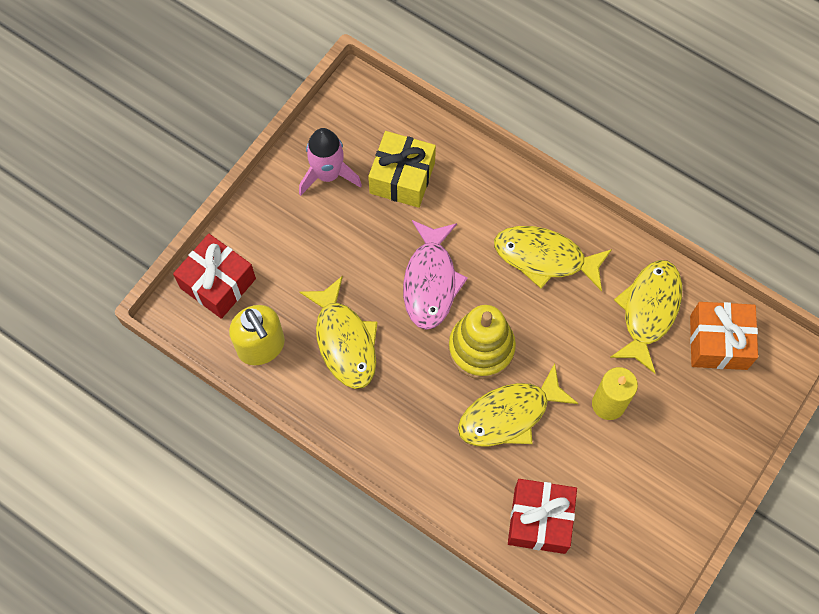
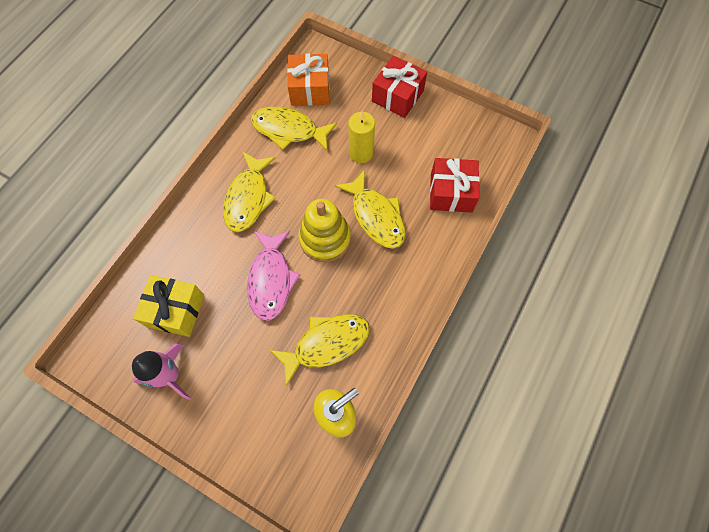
camera: 95 degrees left, 0 degrees up
(218, 283) = (278, 465): red gift -> red gift (397, 96)
(430, 282) = (271, 280): pink fish -> pink fish turned 90 degrees clockwise

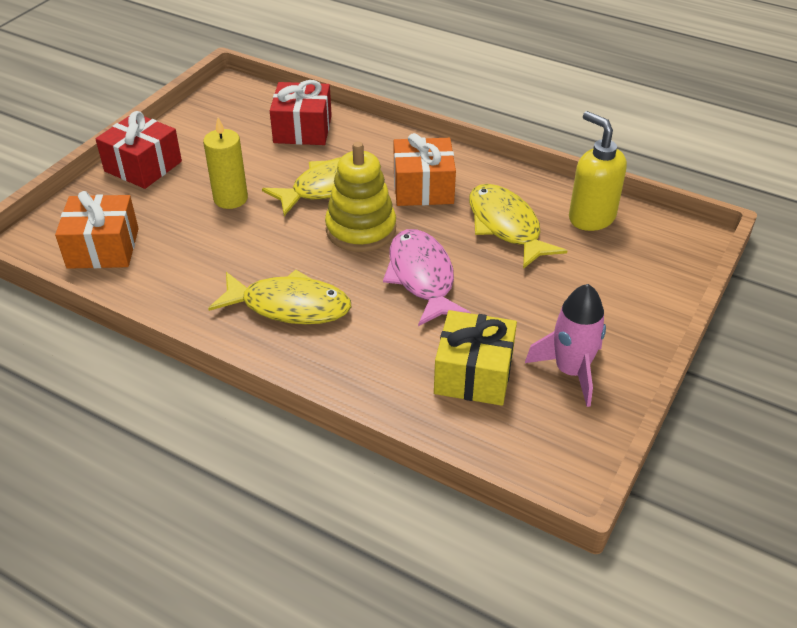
camera: 90 degrees left, 25 degrees down
(271, 280) = (422, 277): pink fish -> pink fish turned 105 degrees counterclockwise
(289, 130) = (174, 268): yellow fish -> none
(375, 282) = (423, 188): none -> orange gift

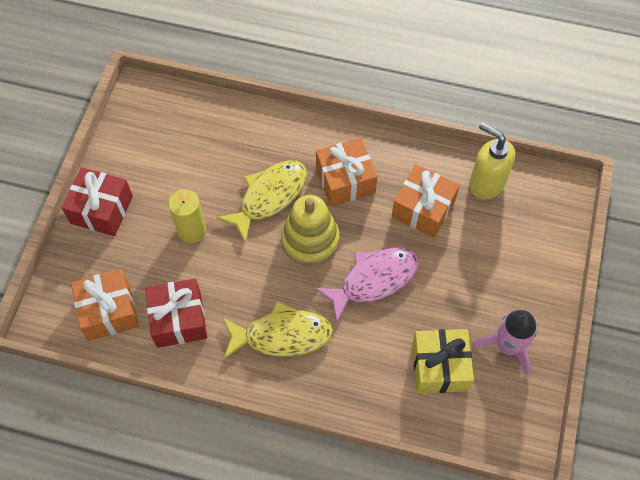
camera: 15 degrees left, 20 degrees up
(303, 129) = (222, 132): red gift -> red gift (179, 319)
(422, 277) = (374, 280): pink fish -> pink fish turned 90 degrees clockwise
(506, 226) = (423, 209): yellow fish -> orange gift

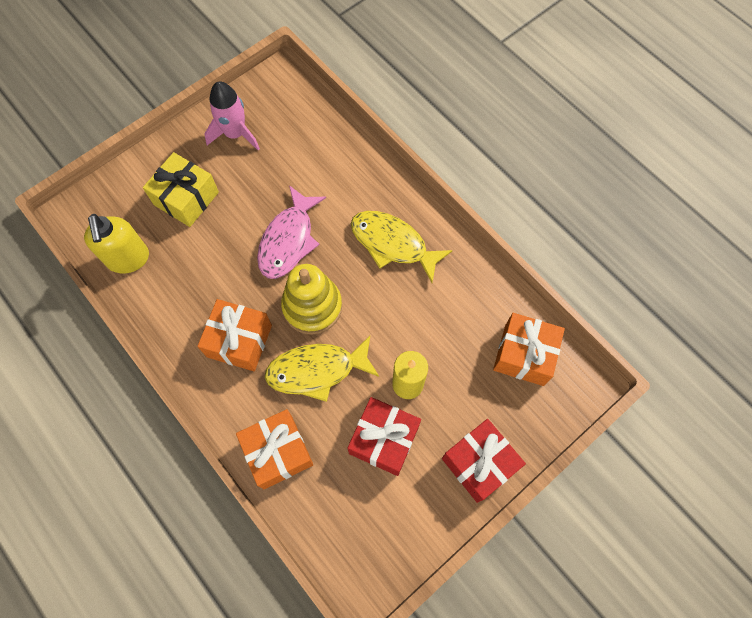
camera: 145 degrees left, 5 degrees up
(179, 319) = (468, 309): red gift -> red gift (384, 440)
(374, 280) = (288, 240): pink fish -> pink fish turned 75 degrees counterclockwise
(423, 209) = (198, 271): orange gift -> orange gift (278, 452)
(439, 367) = (295, 150): yellow gift -> yellow gift (186, 198)

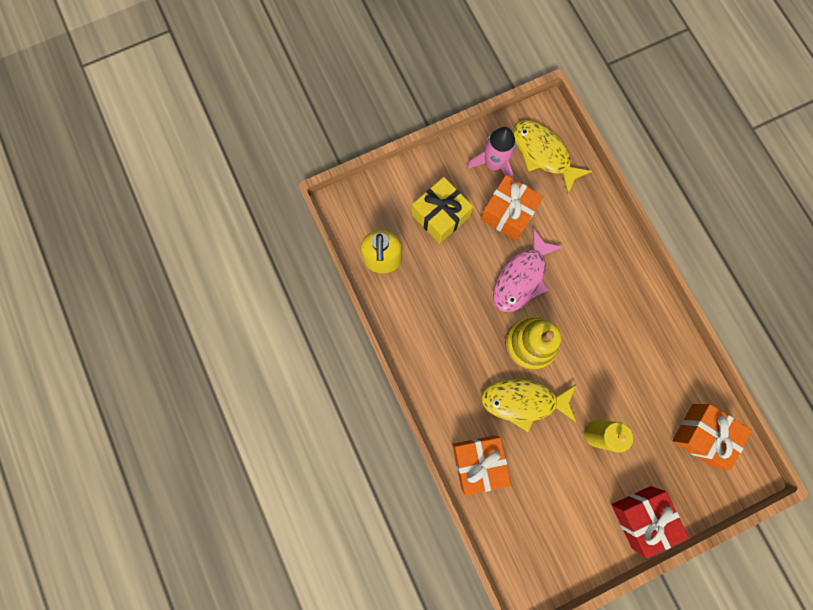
camera: 15 degrees right, 10 degrees up
(239, 341) = (463, 358): orange gift -> orange gift (508, 213)
(384, 440) = (567, 475): red gift -> none
(393, 244) = (611, 305): yellow fish -> yellow fish (543, 154)

